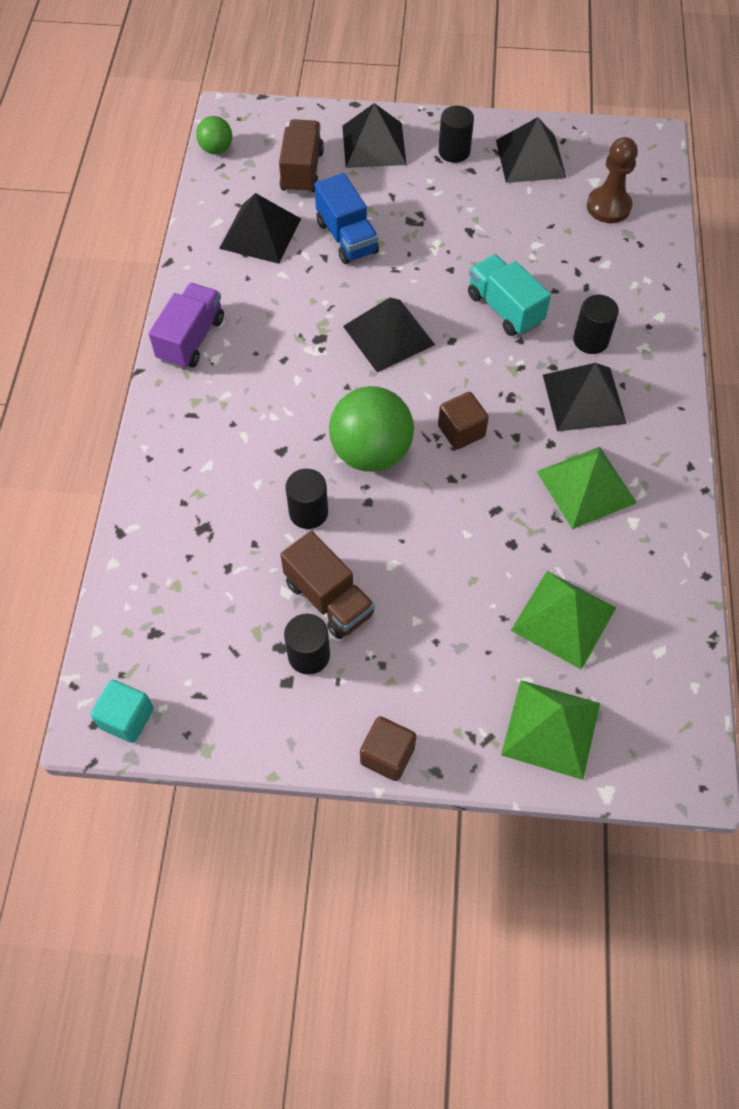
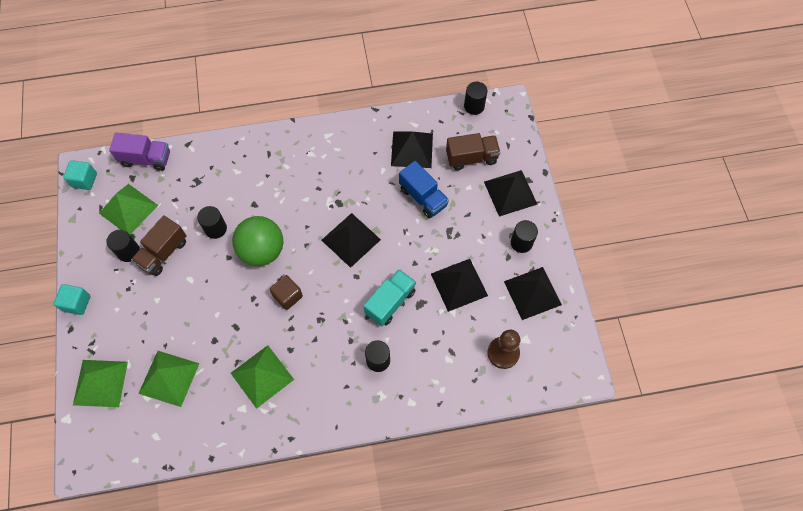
camera: 75 degrees right, 5 degrees up
(191, 339) = (321, 138): purple truck -> purple truck (146, 159)
(216, 149) = (474, 106): green ball -> black cylinder
(220, 646) = (128, 209): none -> green pyramid
(347, 237) = (423, 197): blue truck -> blue truck turned 90 degrees counterclockwise
(387, 755) = (77, 303): brown cube -> turquoise cube
(583, 398) = (329, 363): black pyramid -> black pyramid (459, 284)

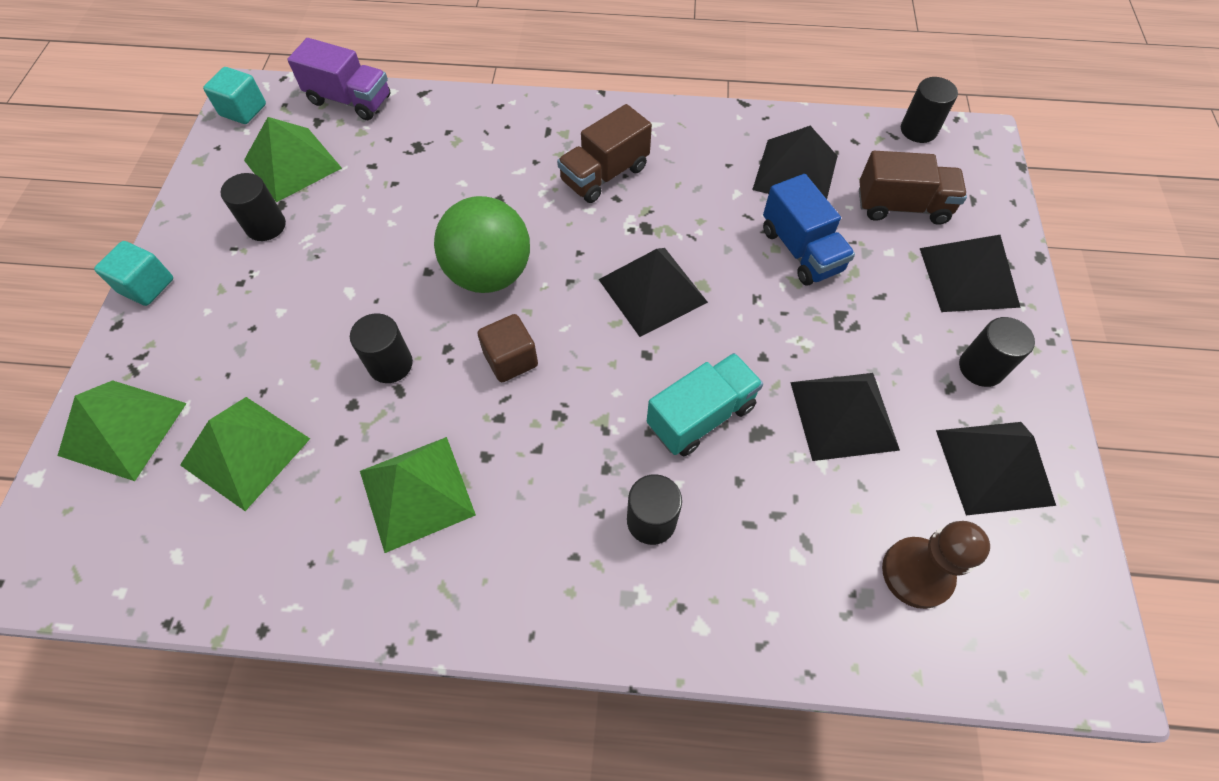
camera: 15 degrees right, 5 degrees down
(163, 253) = (321, 240): brown truck -> brown truck (604, 174)
(216, 229) = (422, 222): black cylinder -> black cylinder (390, 364)

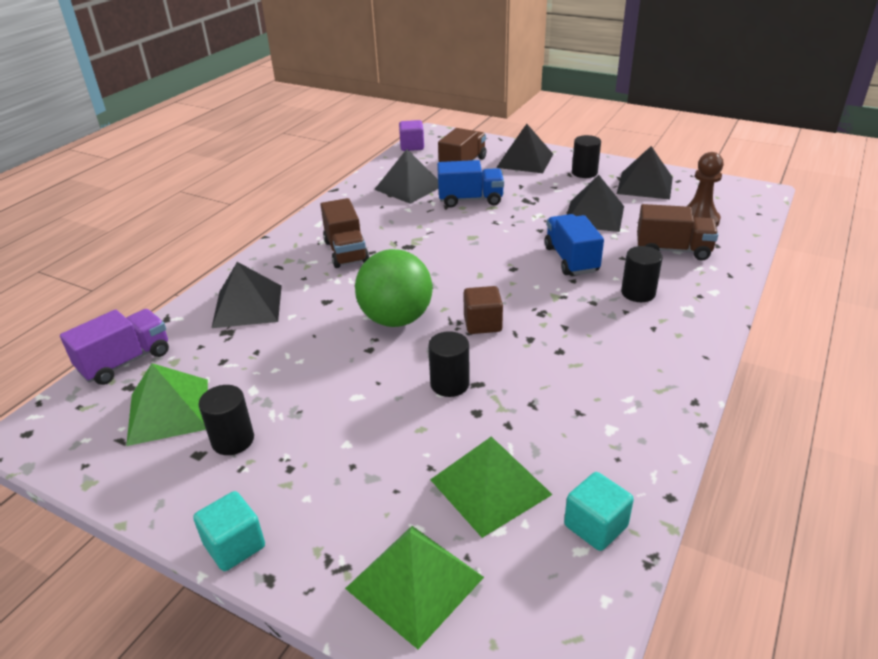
camera: 65 degrees left, 25 degrees down
(243, 110) = (52, 437): turquoise cube -> turquoise cube (595, 526)
(416, 493) = (576, 389): green pyramid -> none
(652, 290) = (463, 255): black pyramid -> black pyramid (247, 306)
(701, 416) = (571, 259): turquoise truck -> blue truck
(795, 548) = (673, 250): none -> brown truck
(918, 130) = (412, 146): black cylinder -> purple cube

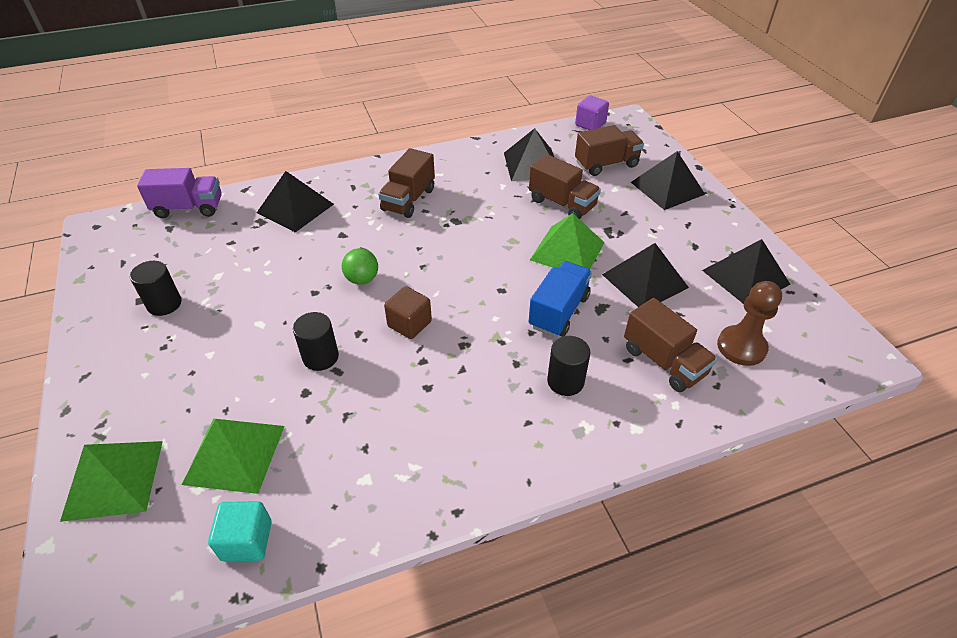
camera: 40 degrees right, 10 degrees up
(168, 411) = (164, 259): green pyramid -> green pyramid (567, 251)
(234, 545) = (79, 375): turquoise cube -> none
(396, 319) = (362, 279): green ball -> green ball, size x0.51
(470, 200) = (562, 203): blue truck -> brown truck
(584, 173) = (704, 230): black cylinder -> none

